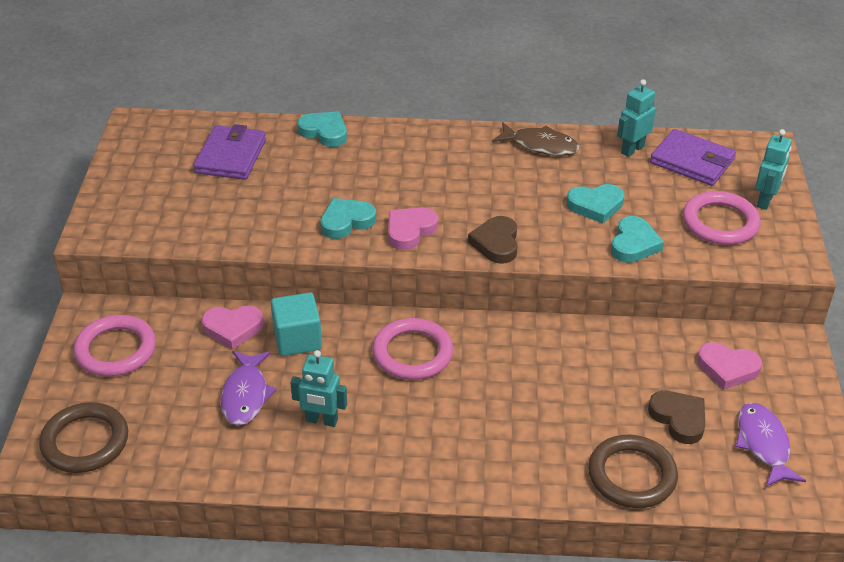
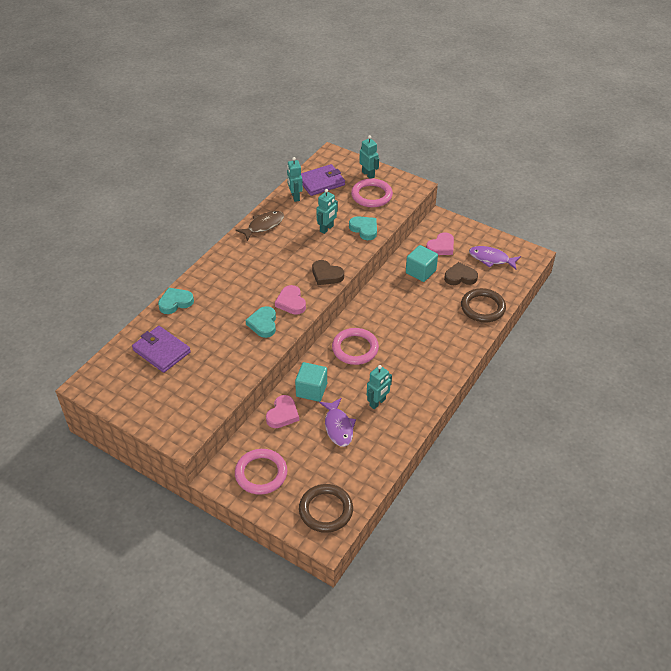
camera: 60 degrees left, 5 degrees up
(246, 395) = (338, 427): purple fish -> purple fish turned 45 degrees clockwise
(595, 206) = (327, 229): turquoise heart -> turquoise robot
(644, 365) = (420, 272): none -> turquoise cube

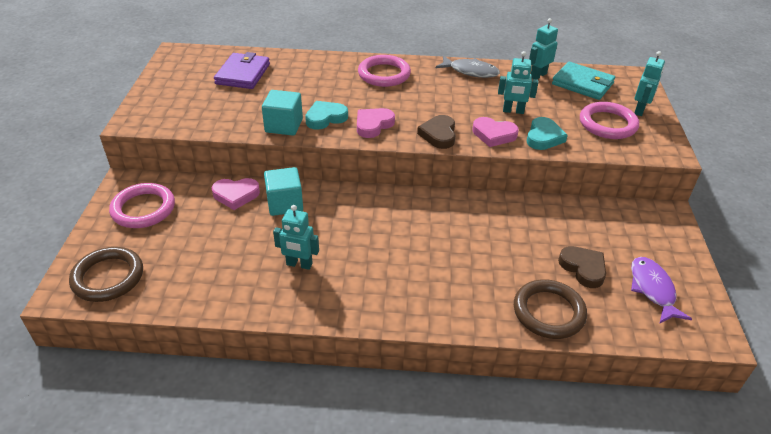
camera: 60 degrees right, 5 degrees down
(175, 302) = (313, 60): turquoise heart -> none
(263, 226) = (470, 71): brown fish -> grey fish
(321, 182) = (582, 84): purple wallet -> turquoise wallet
(338, 427) = (241, 244): purple fish -> none
(355, 348) = (373, 215): pink ring -> pink ring (384, 74)
(420, 272) = (553, 227): turquoise cube -> turquoise cube (284, 126)
(441, 247) = (618, 231): pink heart -> pink heart (494, 134)

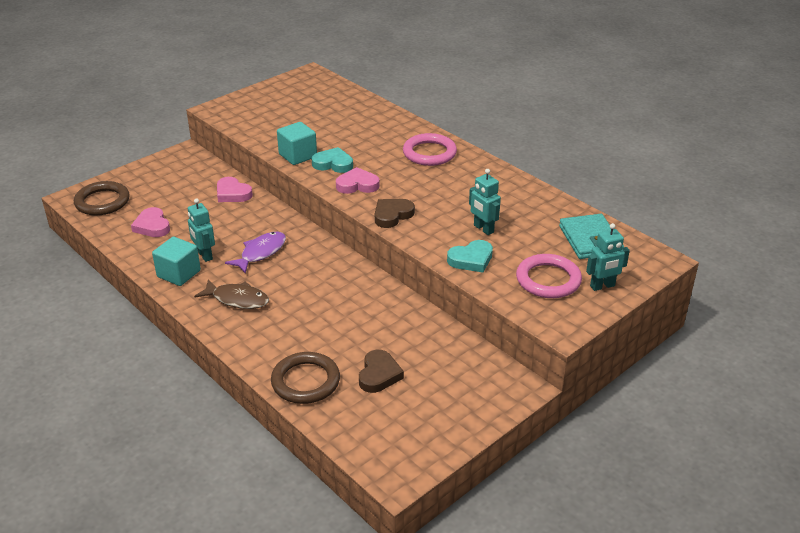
camera: 45 degrees right, 5 degrees down
(143, 209) = (172, 173): pink ring -> none
(243, 74) = (329, 107): purple wallet -> none
(285, 204) = (252, 215): turquoise cube -> turquoise cube (179, 274)
(390, 283) = (237, 299): none -> brown fish
(470, 71) = (505, 183): grey fish -> none
(494, 134) = (434, 237): pink heart -> pink heart (152, 226)
(538, 75) = (560, 214): turquoise robot -> none
(652, 289) = (405, 421): purple fish -> purple fish (261, 253)

